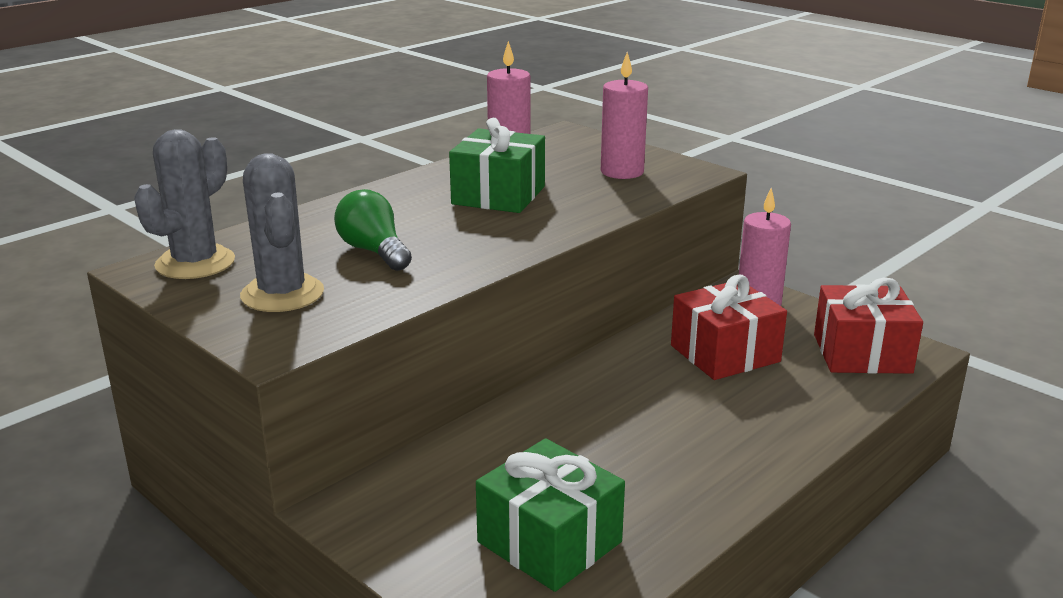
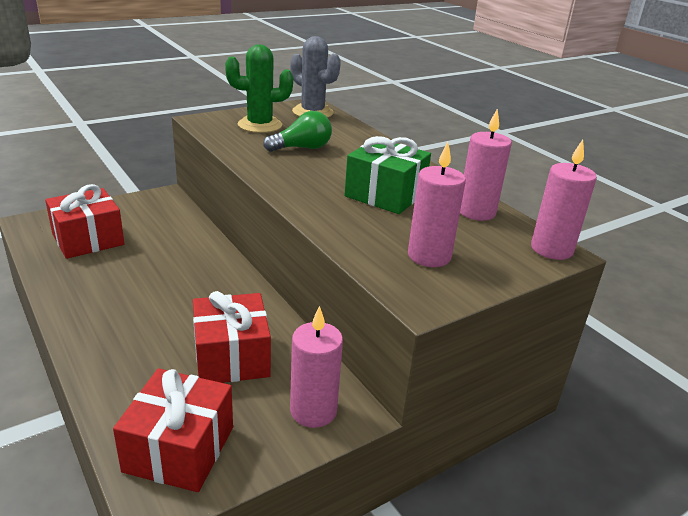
camera: 100 degrees right, 5 degrees up
(282, 294) = (260, 125): grey cactus -> green cactus
(549, 542) = (88, 239): green gift -> red gift
(564, 133) = (551, 249): none -> pink candle

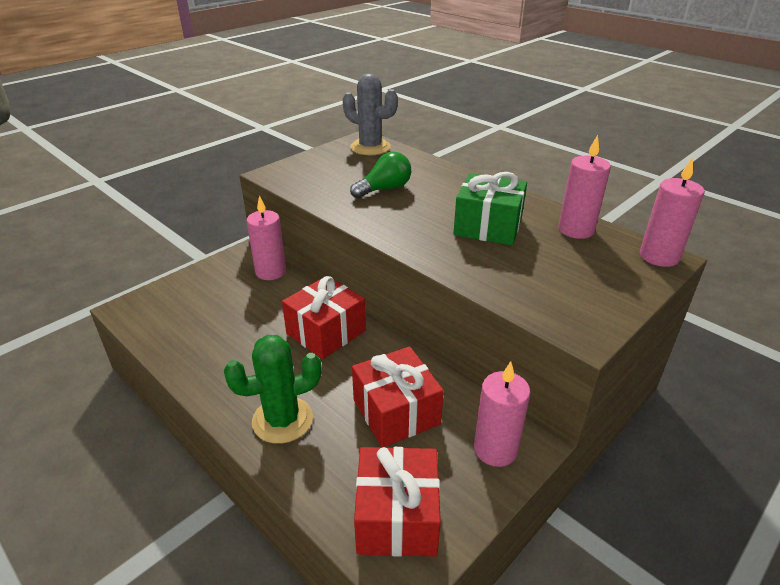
camera: 10 degrees left, 5 degrees up
(88, 239) = (195, 316): red gift -> red gift (326, 332)
(260, 125) = (330, 170): green cactus -> green cactus (282, 420)
(429, 256) = (563, 285): pink candle -> pink candle (271, 272)

